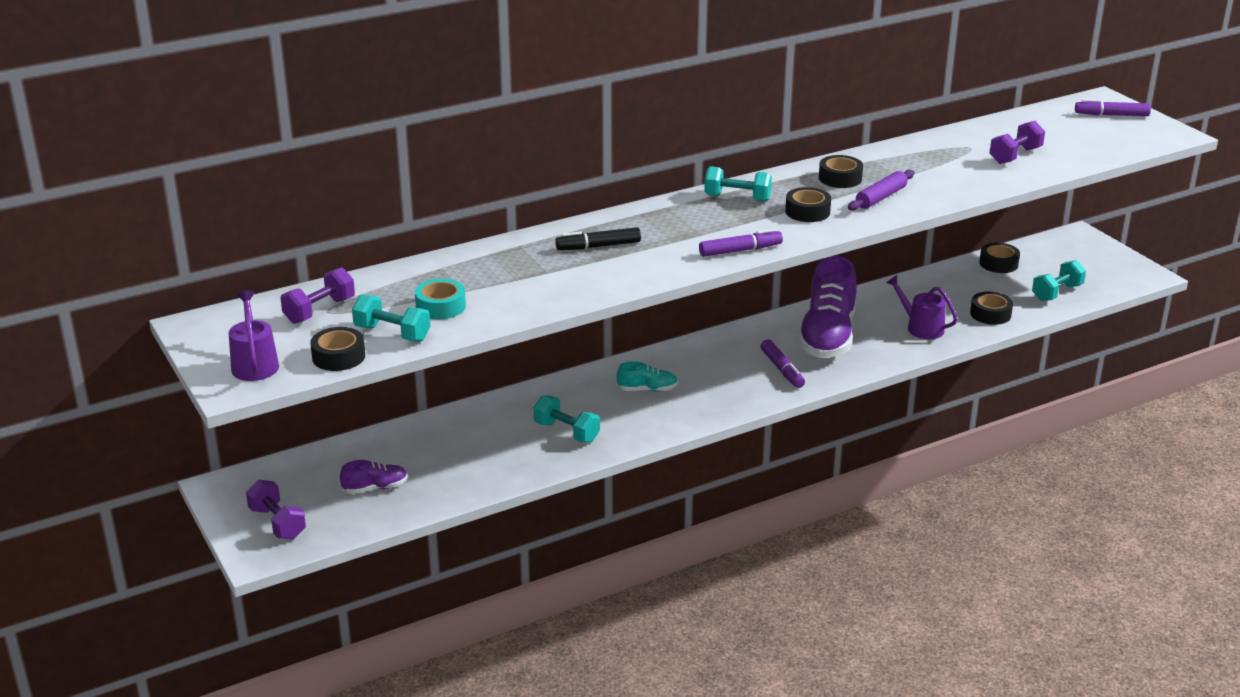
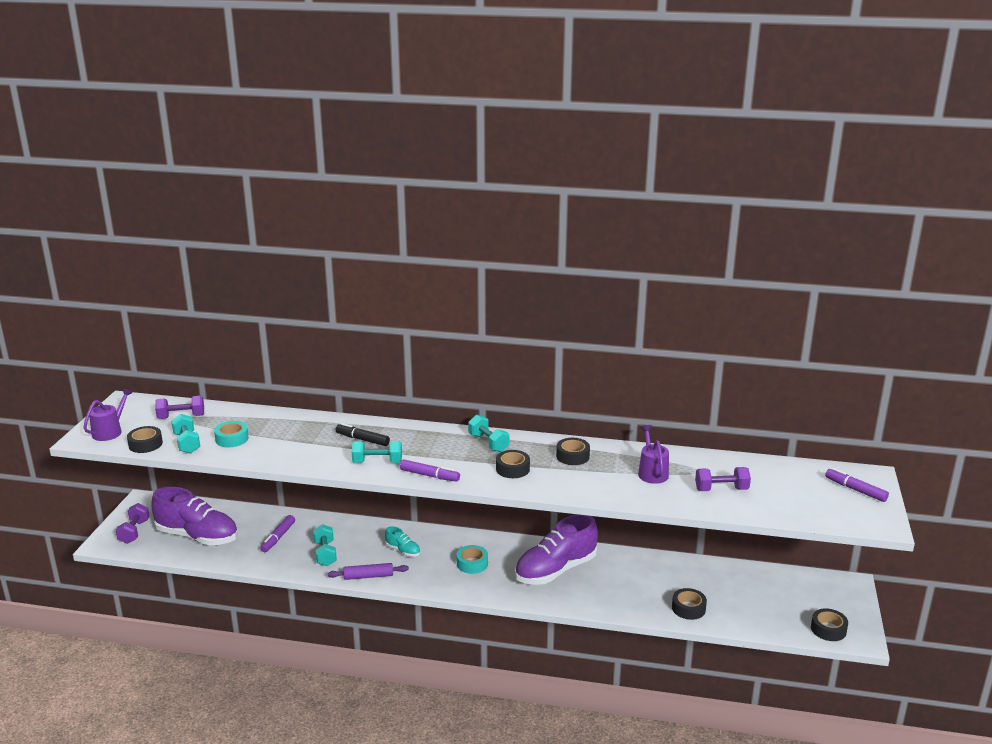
camera: 40 degrees right, 5 degrees down
(375, 488) = (197, 536): purple shoe -> purple shoe, size x2.24
(739, 368) = (472, 563): none -> turquoise tape
(782, 370) = (495, 577): purple marker -> purple marker (278, 538)
(881, 197) = (574, 479): purple rolling pin -> purple rolling pin (368, 576)
(921, 328) = (625, 594): purple watering can -> purple watering can (652, 473)
(998, 264) = (752, 576): black tape -> black tape (828, 629)
(1057, 293) = (763, 617): turquoise dumbbell -> turquoise dumbbell (377, 462)

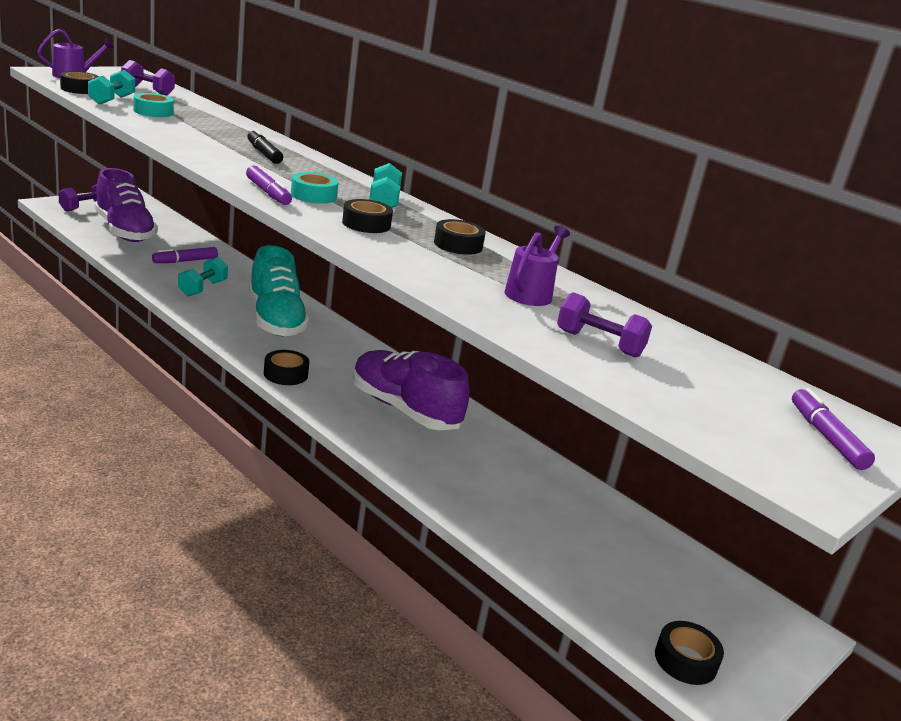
camera: 30 degrees right, 0 degrees up
(368, 576) = (209, 320): purple rolling pin -> none
(377, 462) = (241, 167): turquoise dumbbell -> none
(403, 551) = (275, 320): turquoise shoe -> turquoise shoe, size x2.24
(472, 563) = (324, 361): turquoise tape -> turquoise tape (313, 195)
(555, 570) = (404, 409): purple shoe -> purple shoe turned 45 degrees clockwise
(688, 608) = (509, 524): black tape -> black tape (285, 374)

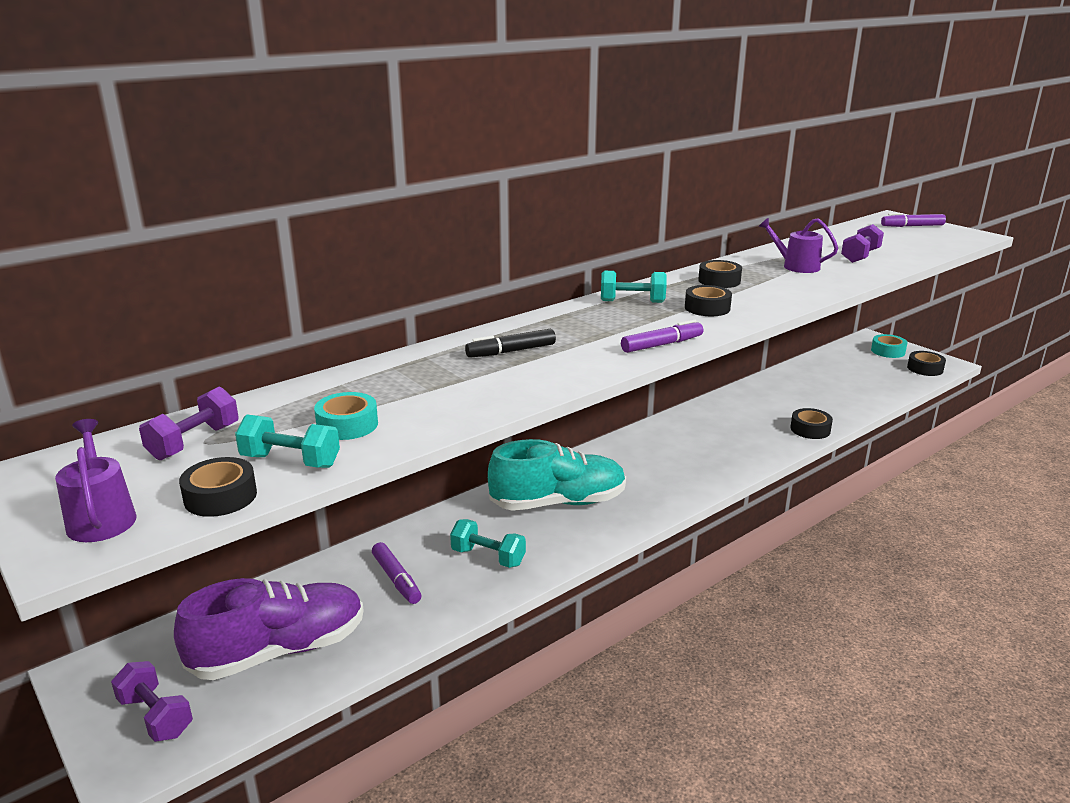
camera: 80 degrees left, 0 degrees up
(285, 374) = (680, 492): black tape -> black tape (810, 429)
(313, 195) = (646, 327): turquoise tape -> turquoise tape (888, 351)
(404, 409) = (709, 436): purple shoe -> none

